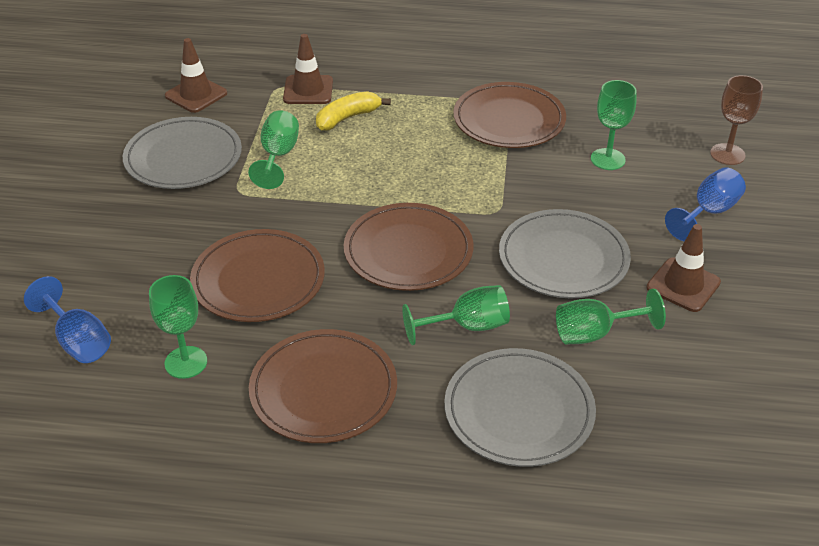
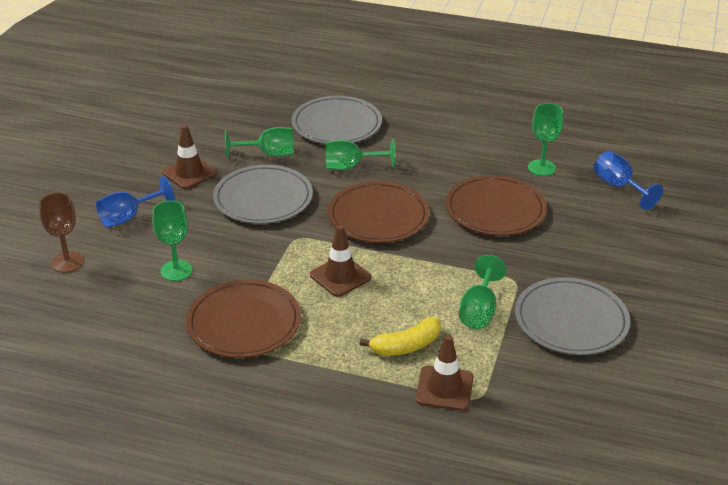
camera: 170 degrees left, 5 degrees down
(196, 95) = (571, 399): brown traffic cone -> brown traffic cone (340, 276)
(323, 390) = (452, 145): brown plate -> none

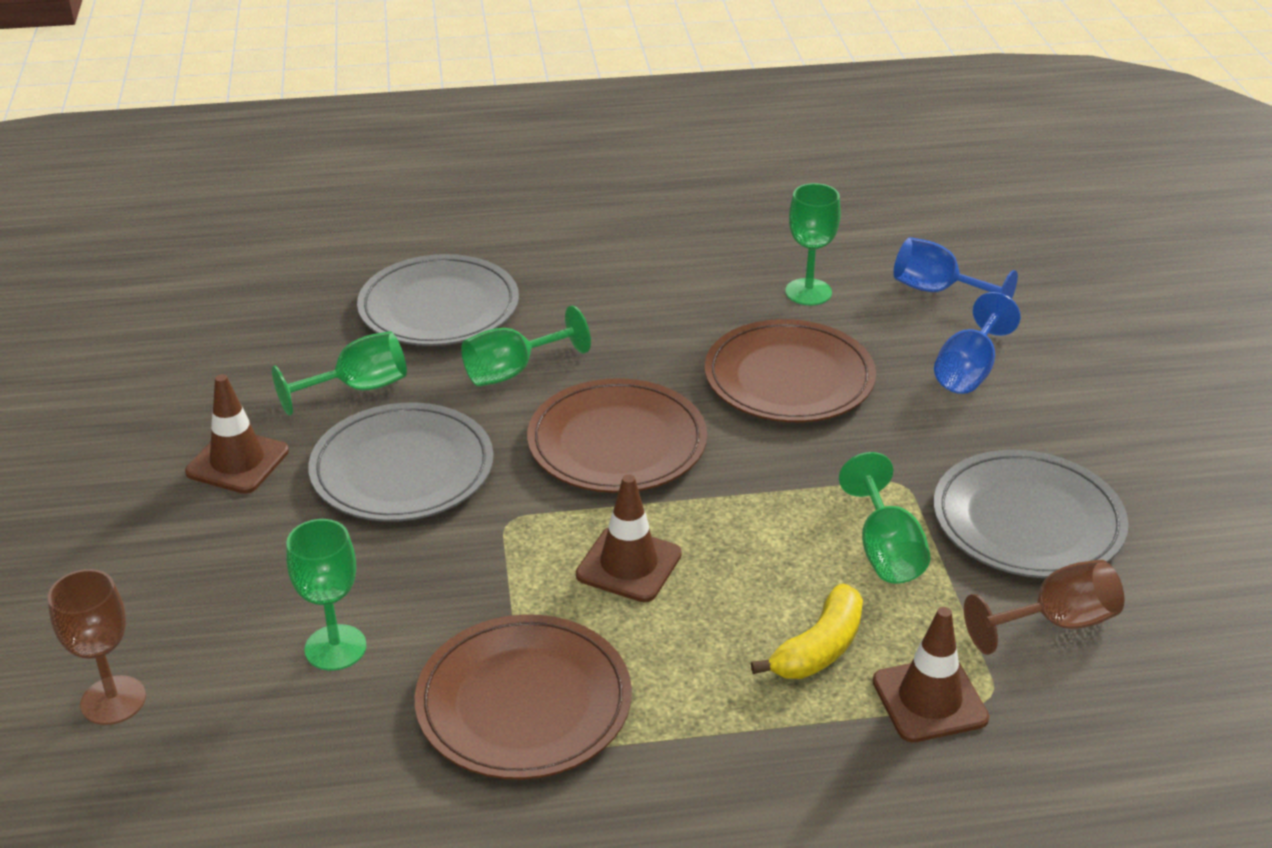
camera: 25 degrees left, 0 degrees up
(128, 217) = (176, 576): blue goblet -> blue goblet (968, 371)
(544, 375) = (1056, 623): none -> brown goblet

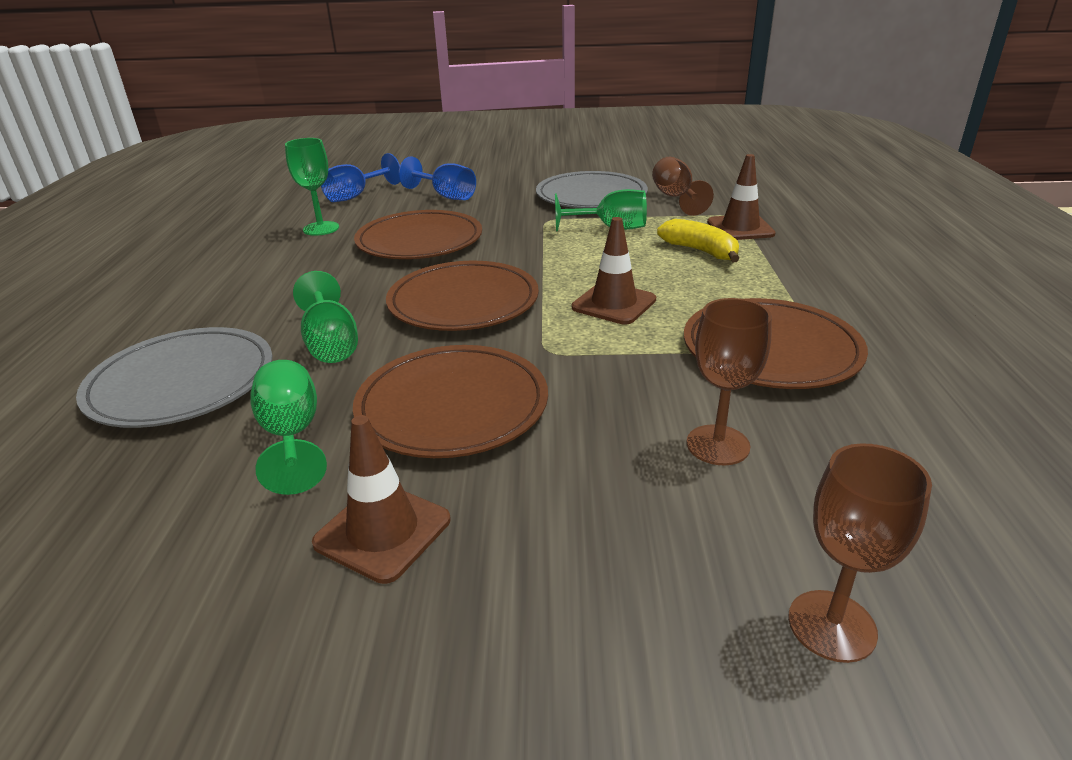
camera: 80 degrees left, 5 degrees down
(335, 648) = (718, 445): green goblet -> brown goblet
(402, 469) = (452, 406): grey plate -> brown plate

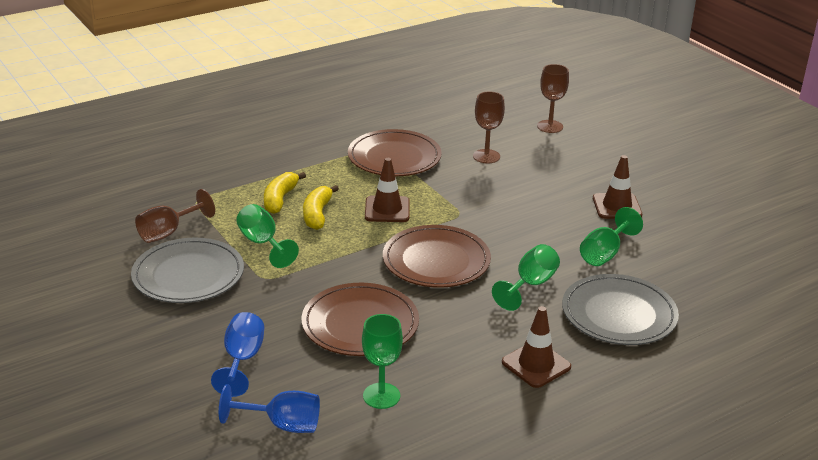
camera: 125 degrees left, 0 degrees up
(452, 406) = (534, 222): brown plate -> none
(644, 263) = (317, 214): none -> yellow banana
(740, 228) = (223, 193): brown traffic cone -> brown traffic cone (536, 364)

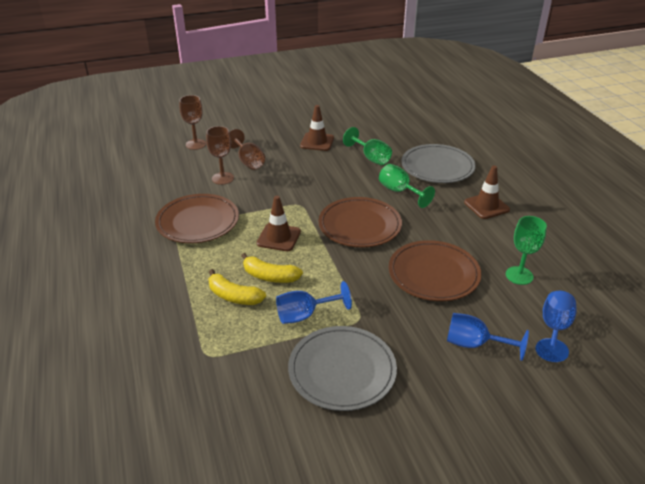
camera: 75 degrees left, 5 degrees up
(168, 232) = (261, 381): brown goblet -> brown goblet (248, 161)
(262, 243) = (304, 315): green goblet -> blue goblet

